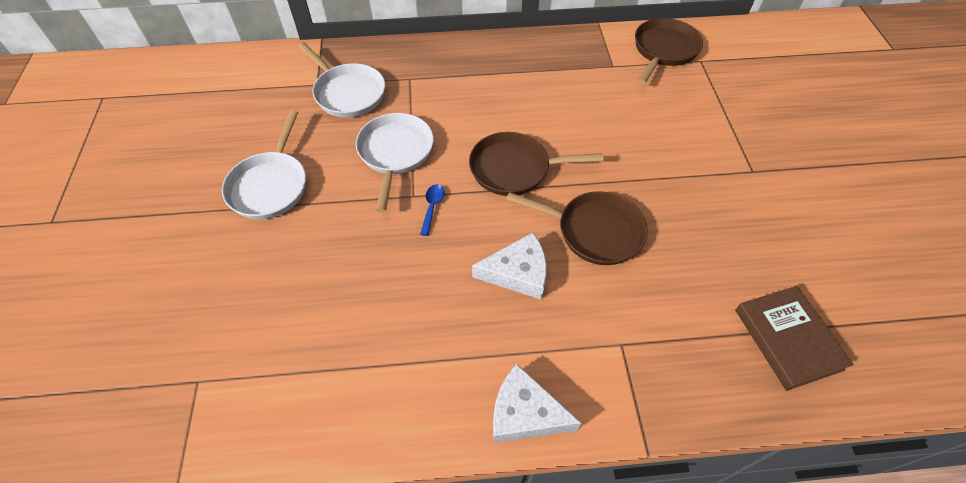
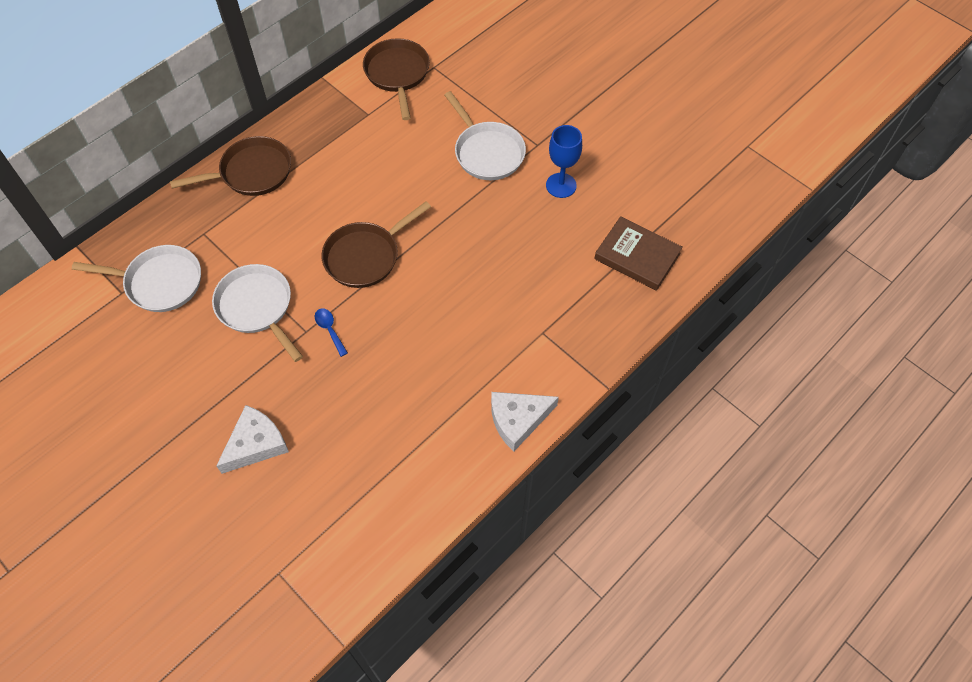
camera: 40 degrees left, 5 degrees up
(270, 185) = (177, 404): white pan -> white pan (487, 152)
(518, 272) = (436, 333): white cheese -> white cheese (256, 444)
(594, 231) = (463, 266): brown pan -> brown pan (251, 172)
(750, 220) = (561, 185): none -> blue goblet

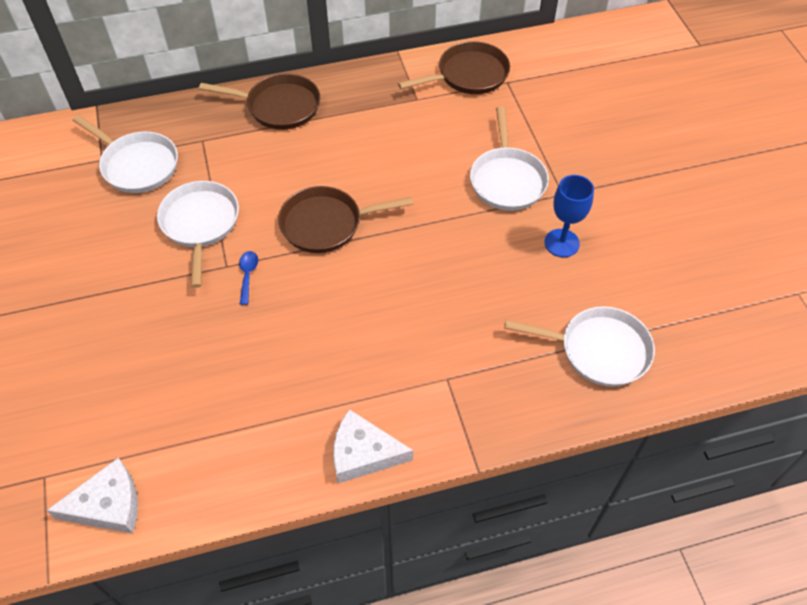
camera: 30 degrees right, 5 degrees down
(256, 444) = (111, 345): white cheese -> white cheese (108, 505)
(397, 74) = (468, 75): brown pan -> brown pan turned 45 degrees clockwise
(637, 256) = (598, 350): brown book -> white pan

